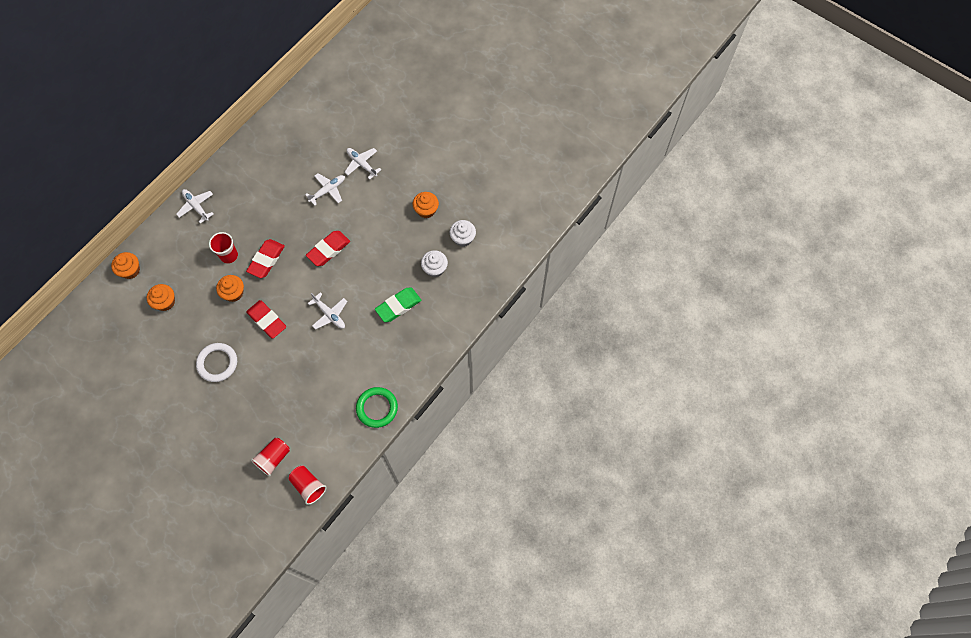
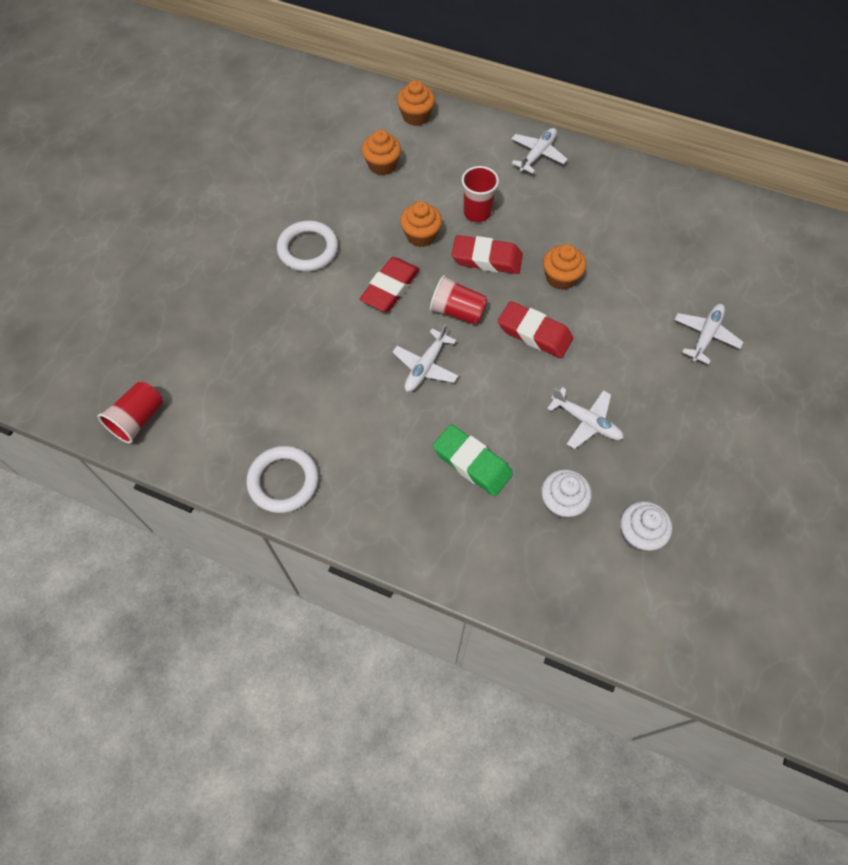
camera: 75 degrees right, 5 degrees down
(273, 458) = (176, 360): red cup -> red cup (457, 311)
(327, 190) = (636, 302): white plane -> white plane (586, 421)
(377, 408) = (283, 481): green ring -> white ring
(426, 210) = (667, 457): orange cupcake -> orange cupcake (560, 278)

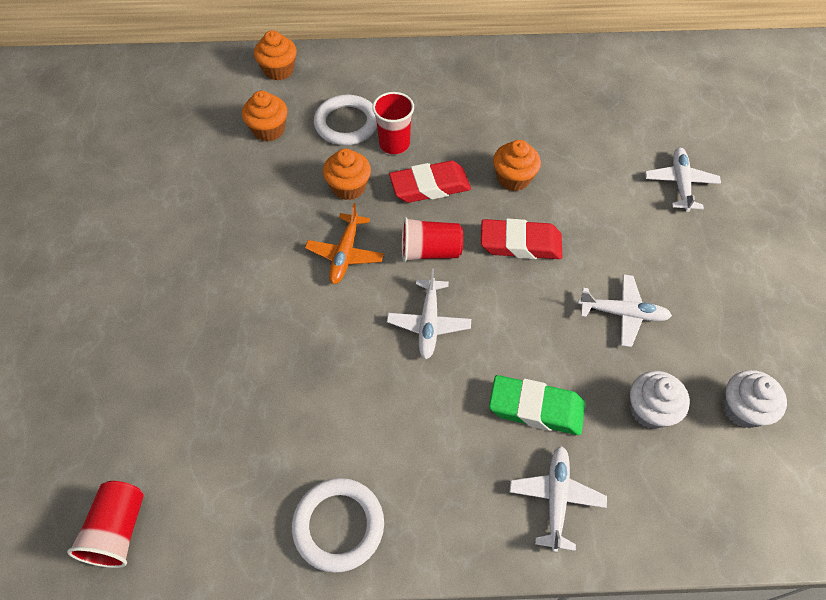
camera: 25 degrees left, 5 degrees down
(308, 249) = (231, 246): white ring -> white ring (346, 124)
(390, 288) = (345, 254): red eraser -> orange plane
(537, 154) = (422, 68): white plane -> white plane (556, 499)

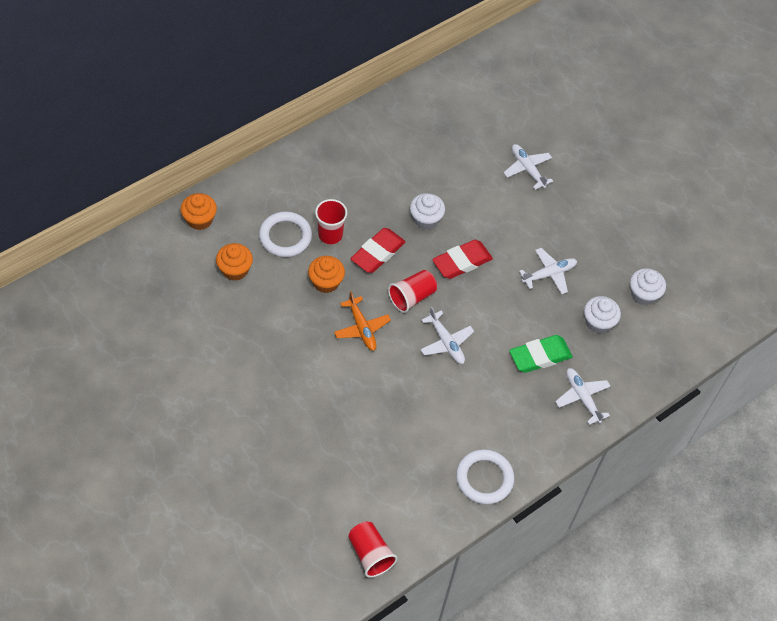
camera: 40 degrees left, 0 degrees up
(513, 178) = (425, 219): orange cupcake -> white cupcake

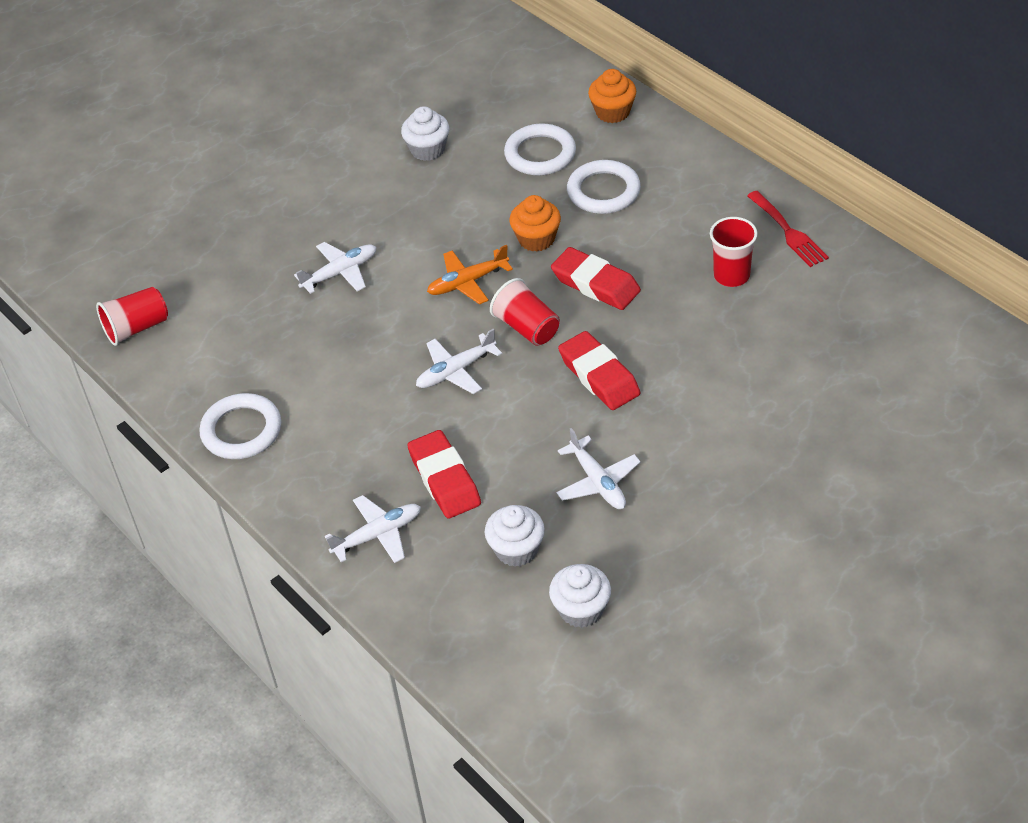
camera: 95 degrees right, 10 degrees down
(235, 270) = (540, 154): orange cupcake -> white ring
(330, 235) = (616, 233): red cup -> red cup (731, 276)
(349, 142) = (789, 232): none -> red fork
(425, 219) = (669, 329): white cupcake -> white cupcake (428, 149)
(527, 169) = (802, 441): white plane -> white plane (340, 273)
(540, 356) = (444, 479): green eraser -> red eraser

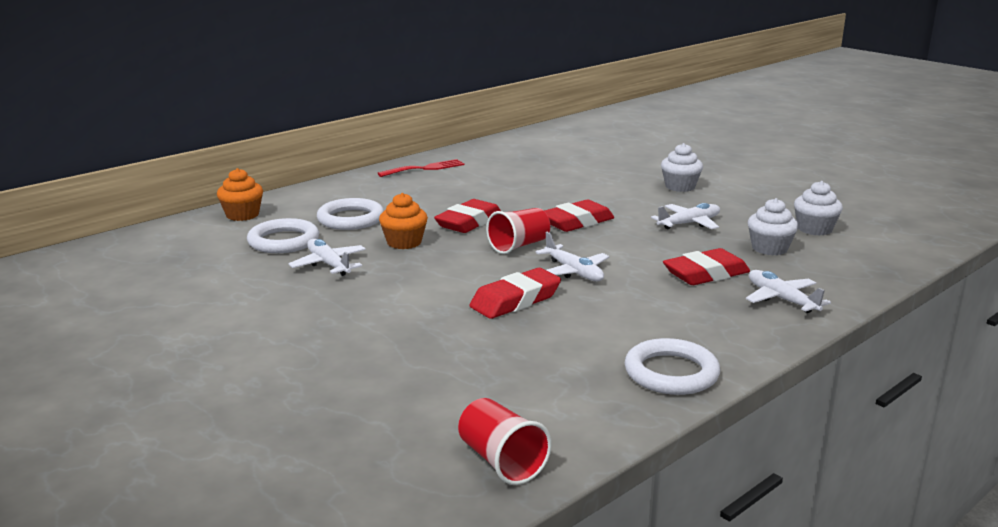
camera: 95 degrees left, 25 degrees down
(340, 273) = (426, 328): white plane -> white plane (329, 265)
(391, 328) = (515, 300): none -> red eraser
(428, 149) = (241, 289): white cupcake -> white cupcake (680, 187)
(468, 282) = (455, 268): orange plane -> none
(731, 276) = (468, 184): red cup -> none

